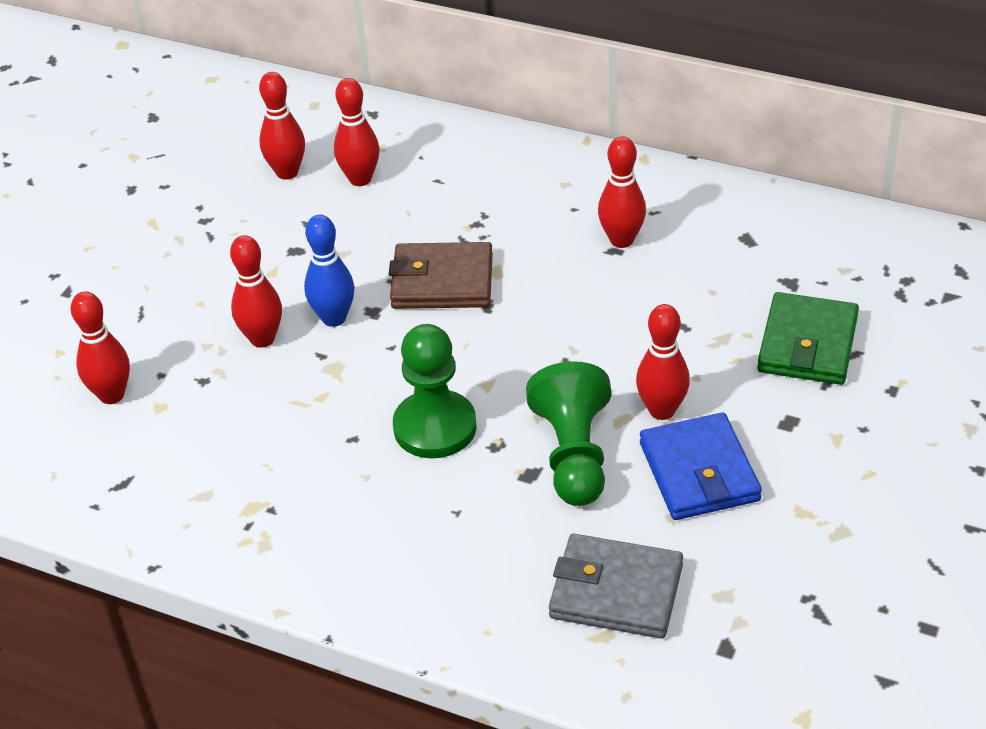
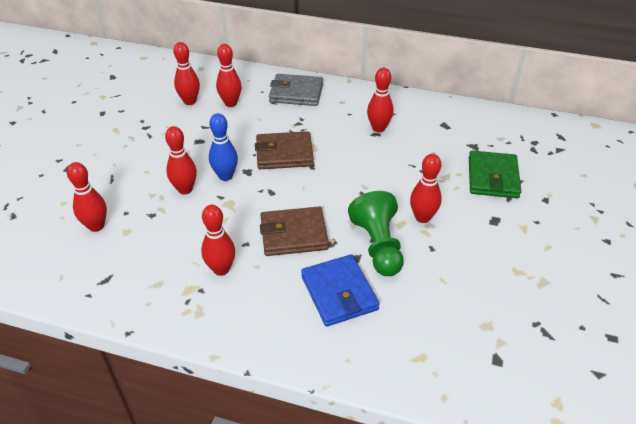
camera: 10 degrees left, 0 degrees up
(307, 478) = (221, 269): none -> red bowling pin
(435, 427) = (293, 234): green pawn -> brown wallet
(616, 591) = (422, 328): grey wallet -> grey wallet (296, 93)
(699, 472) = (452, 251): blue wallet -> blue wallet (339, 293)

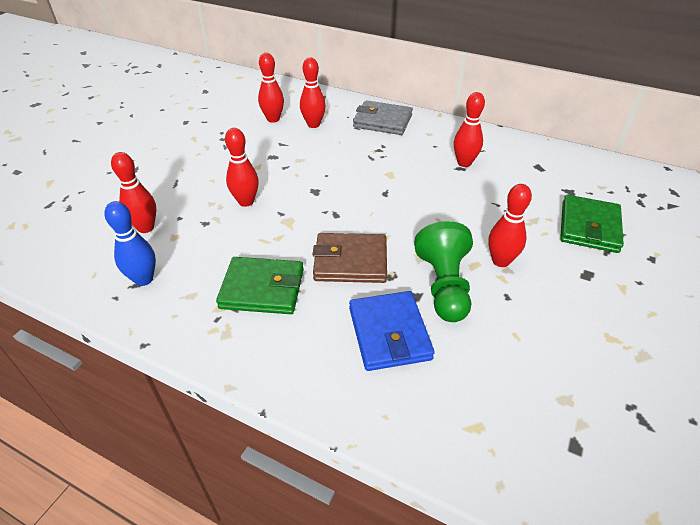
camera: 10 degrees right, 0 degrees up
(221, 269) = (262, 289): red bowling pin -> green wallet
(225, 176) = (291, 193): blue bowling pin -> blue bowling pin (144, 279)
(284, 154) = (358, 178): brown wallet -> none

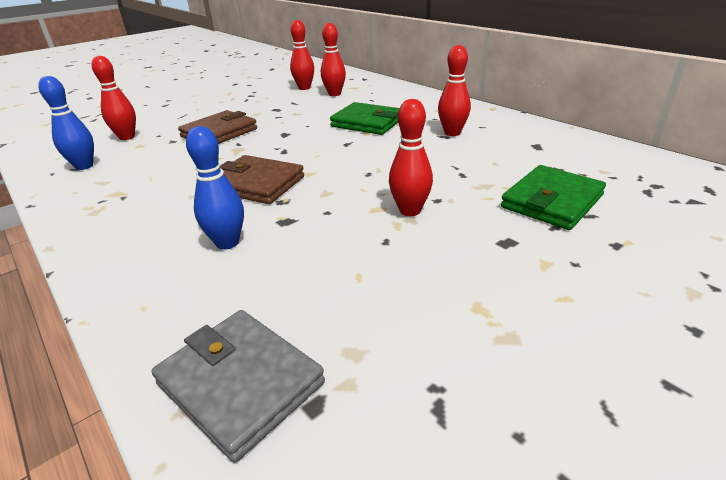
camera: 25 degrees right, 10 degrees down
(246, 202) = (219, 133): red bowling pin -> brown wallet
(262, 289) = (160, 188): green wallet -> green wallet (367, 123)
(382, 121) = (400, 98): grey wallet -> grey wallet (240, 383)
(389, 333) = (227, 243): blue wallet -> blue bowling pin
(444, 286) = (325, 218): green pawn -> none

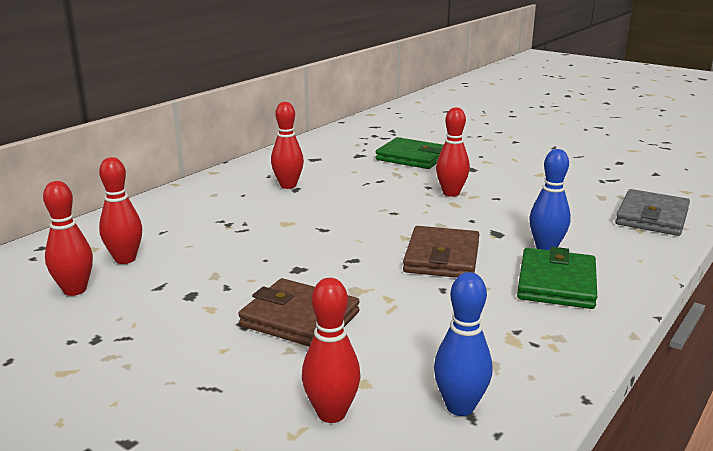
camera: 105 degrees left, 10 degrees down
(367, 123) = (257, 225): green wallet -> green wallet (556, 283)

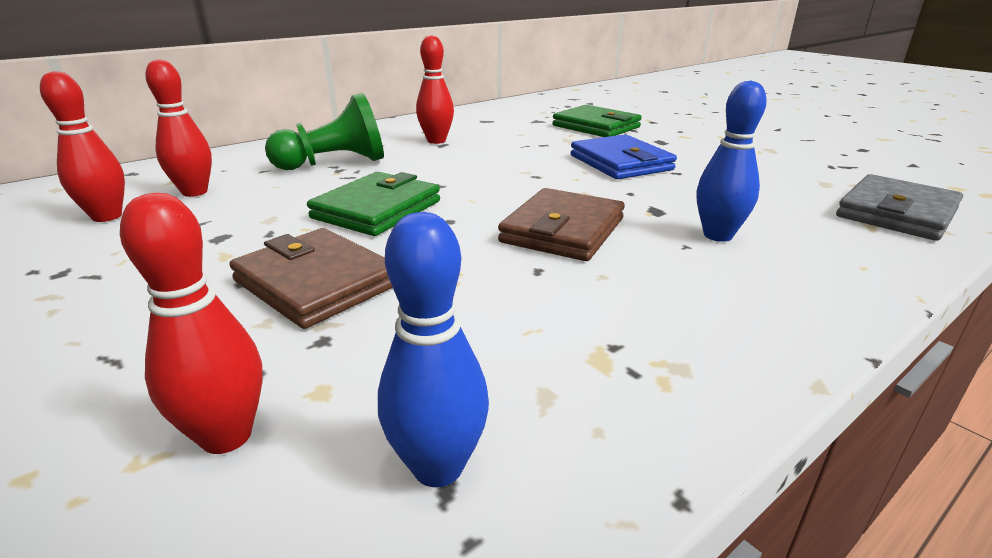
camera: 15 degrees right, 5 degrees up
(219, 218) = (334, 163): none -> green pawn
(451, 193) = (620, 163): red bowling pin -> blue wallet
(556, 283) = (713, 283): green wallet -> green wallet (377, 209)

